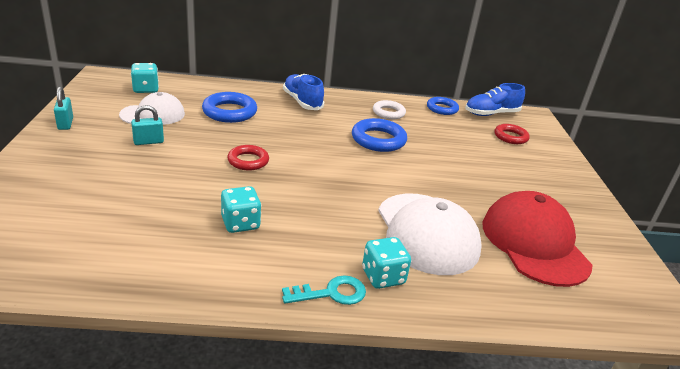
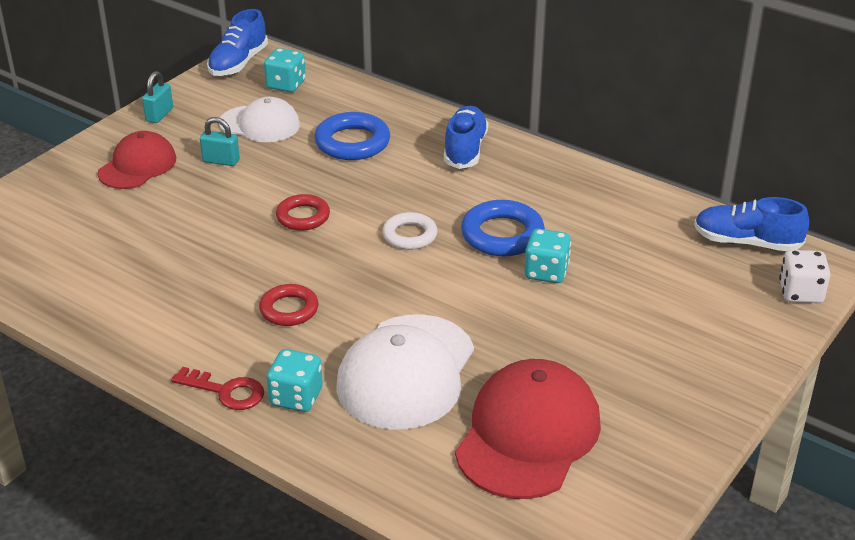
camera: 40 degrees right, 5 degrees up
(82, 160) = (137, 166): none -> red cap
(96, 83) = (238, 63): none -> blue shoe
(240, 223) = (217, 288): turquoise dice -> turquoise dice (546, 272)
(331, 293) = (226, 391): turquoise key -> red key
(388, 113) = (572, 198): white ring -> white ring (410, 235)
(442, 109) = (670, 212): blue ring -> none
(510, 137) = (721, 288): red ring -> red ring (289, 309)
(542, 129) = (800, 293): none -> white dice

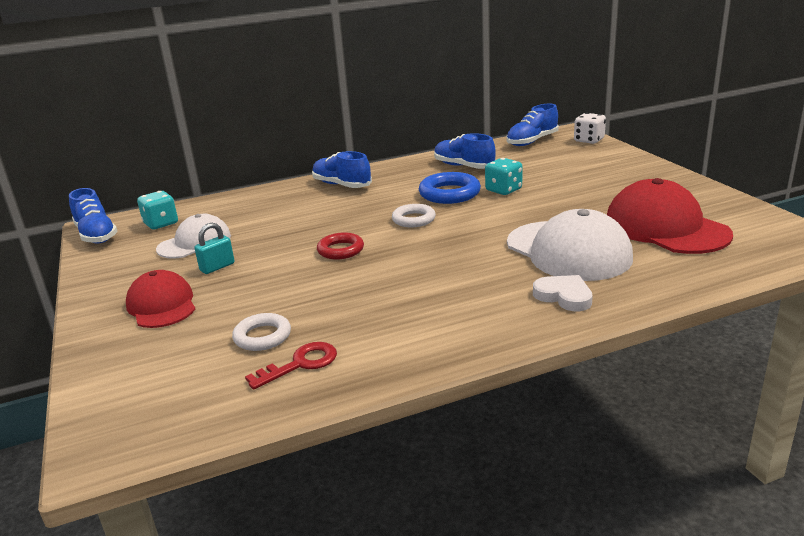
camera: 55 degrees left, 10 degrees down
(118, 242) = (262, 336): none -> white ring
(159, 115) = (104, 281): turquoise padlock -> none
(226, 391) = (531, 324): red key -> red key (300, 364)
(289, 309) = (451, 278): red ring -> none
(296, 397) = (564, 296): turquoise dice -> white heart
(352, 142) = (276, 216): blue ring -> none
(599, 216) = (464, 166): none -> blue shoe

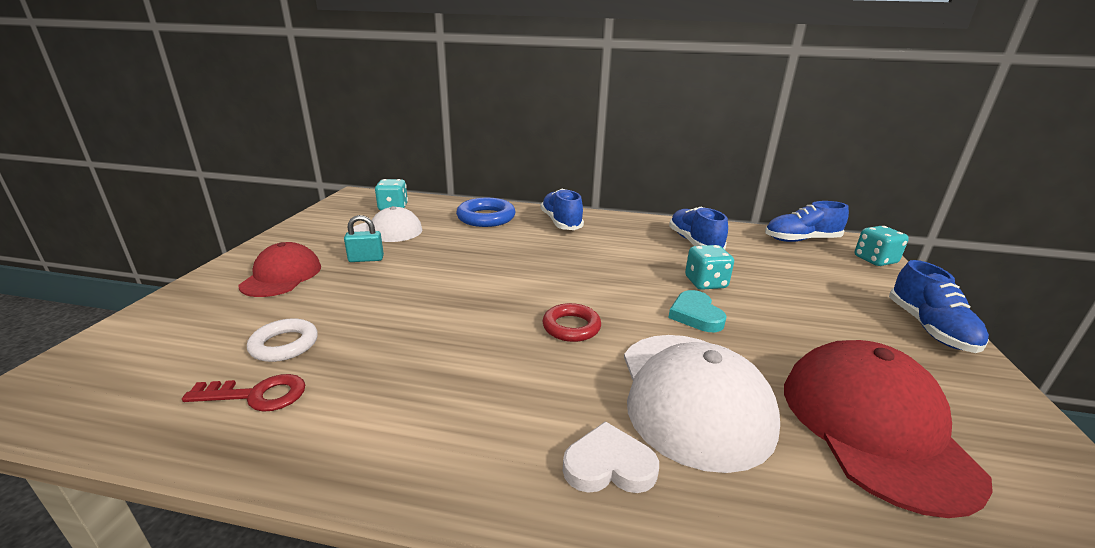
camera: 30 degrees right, 0 degrees up
(96, 235) = (346, 201): blue shoe -> blue shoe (929, 328)
(340, 250) = (471, 284): red ring -> red ring (571, 327)
(413, 219) = (575, 280): white ring -> none
(449, 193) = (644, 265): blue ring -> blue ring (486, 217)
(520, 211) = (695, 315): none -> turquoise heart
(564, 296) = (609, 465): white heart -> white heart turned 75 degrees counterclockwise
(589, 140) = (875, 260): white dice -> turquoise dice

